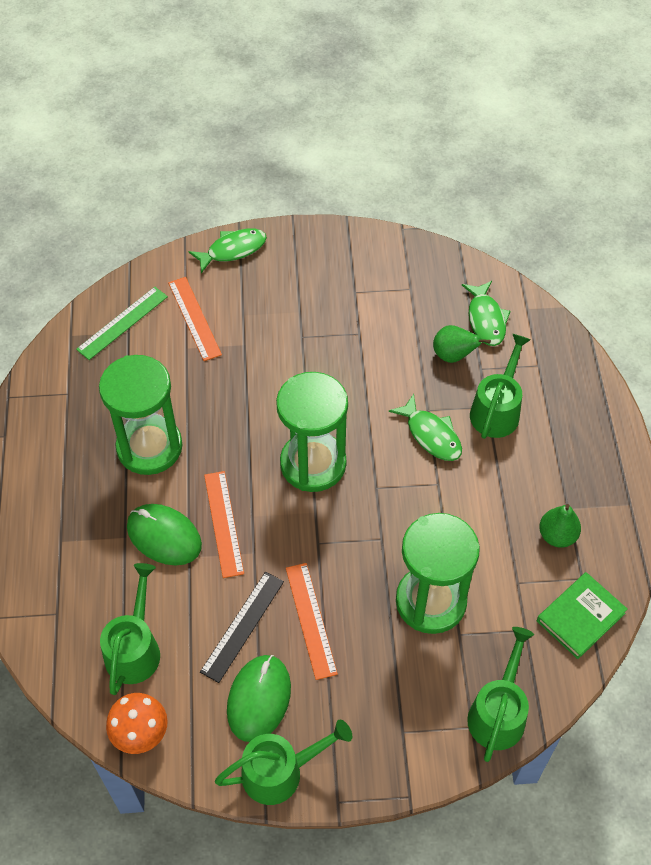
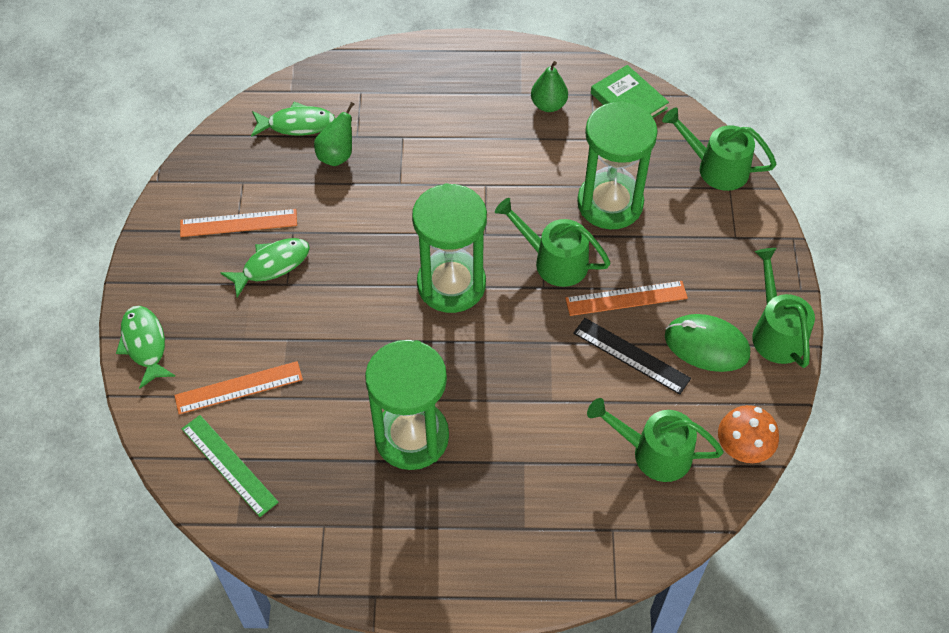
camera: 85 degrees left, 0 degrees up
(164, 536) = (526, 424): green mouse -> none
(223, 523) = (514, 368): orange ruler -> orange ruler (238, 223)
(431, 435) = (429, 184): green fish -> green fish (272, 265)
(497, 409) = (407, 129): green watering can -> green watering can (553, 261)

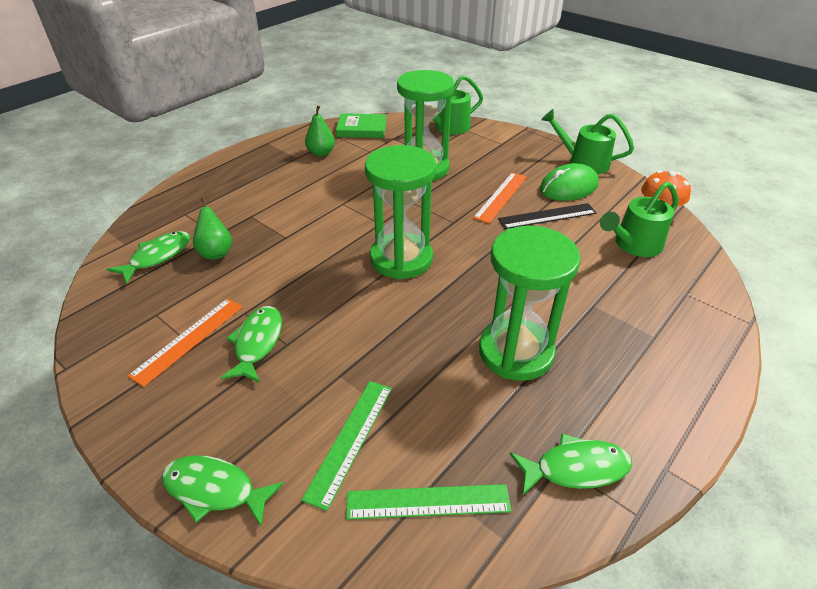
camera: 50 degrees left, 15 degrees down
(239, 387) = (350, 440): orange ruler -> green ruler
(328, 537) = (575, 468): none -> green fish
(553, 261) = (438, 208): green watering can -> none

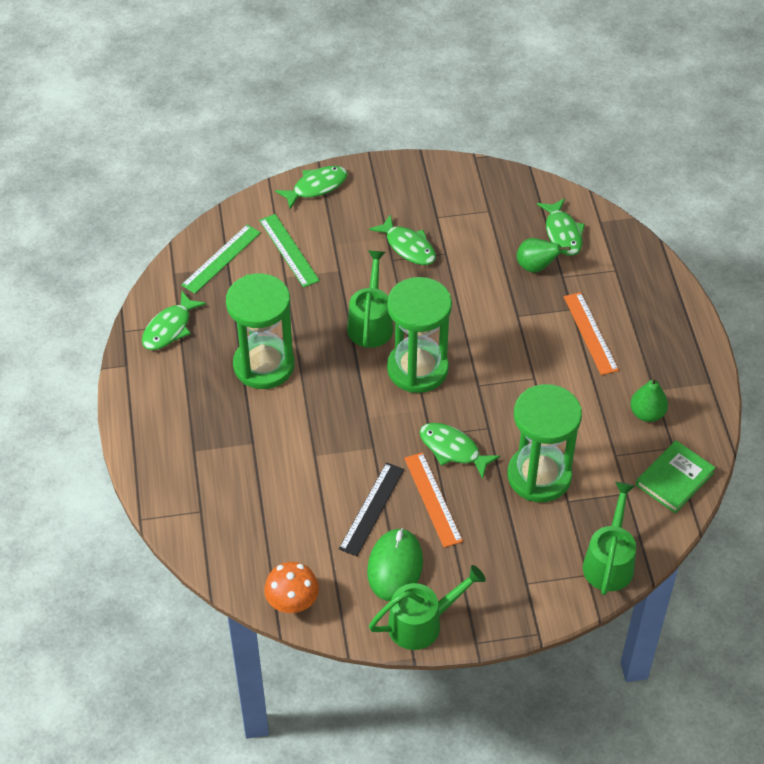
camera: 130 degrees right, 10 degrees up
(188, 340) = (445, 217): orange ruler -> orange ruler (590, 333)
(451, 207) = (453, 449): none -> green fish
(633, 245) = (276, 533): green watering can -> green watering can (371, 322)

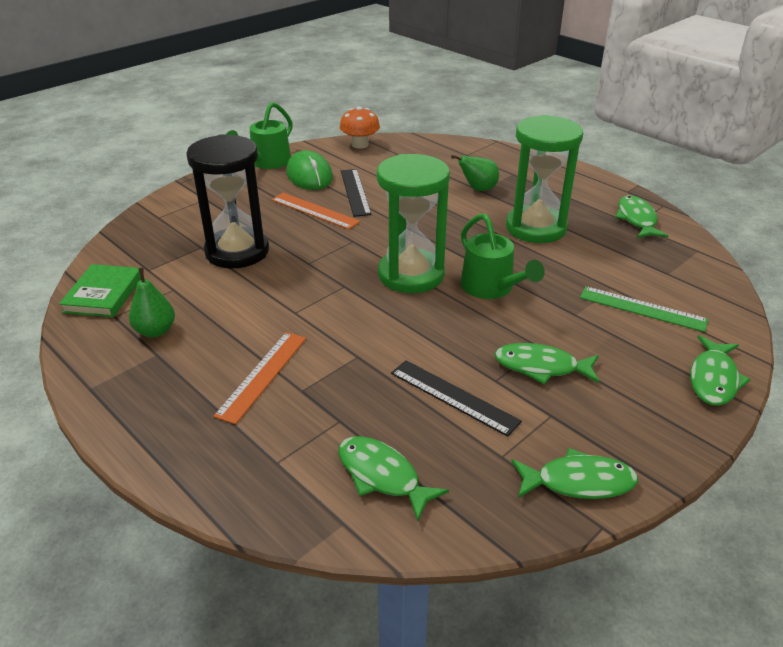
camera: 145 degrees right, 15 degrees down
(221, 259) = (683, 276): green ruler -> none
(453, 449) = (326, 240): green fish -> green fish (578, 482)
(482, 256) = (453, 397): none -> black ruler
(536, 267) = (380, 415): green pear -> green pear (478, 189)
(539, 476) = (237, 251): green hourglass -> black hourglass
(590, 333) = (262, 375): orange ruler -> orange ruler turned 75 degrees clockwise
(609, 561) = (143, 229): green watering can -> none

